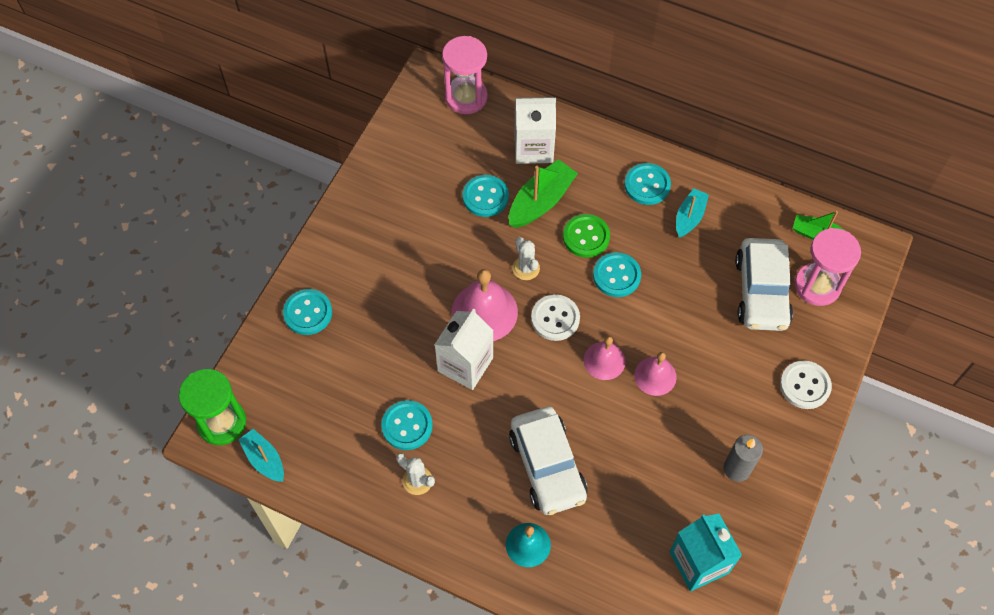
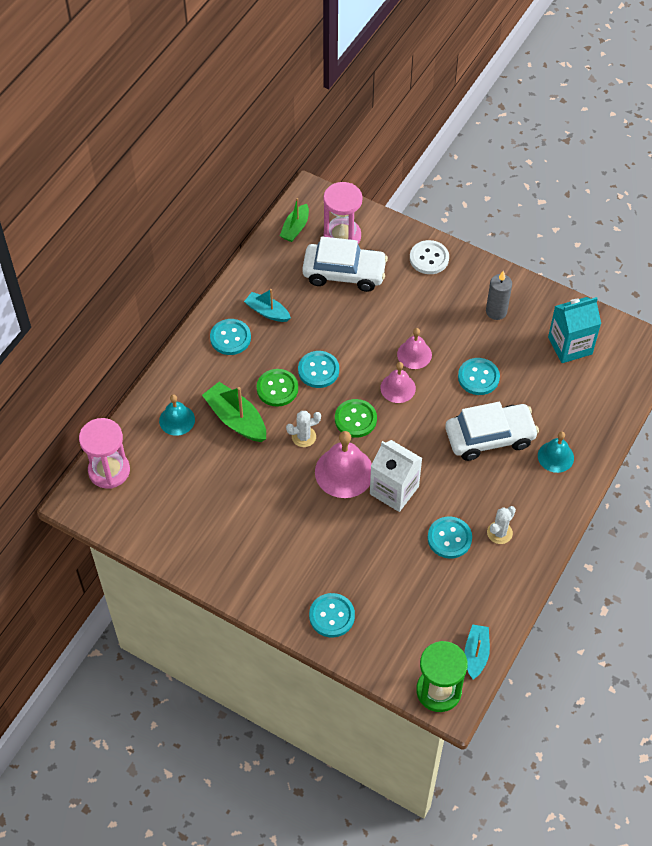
camera: 85 degrees left, 5 degrees down
(264, 459) = (476, 654): turquoise boat -> turquoise boat turned 135 degrees clockwise
(485, 197) = (225, 462): turquoise button -> turquoise button (478, 377)
(533, 148) = (177, 420): white carton -> turquoise bell
(555, 318) = (355, 419): white button -> green button

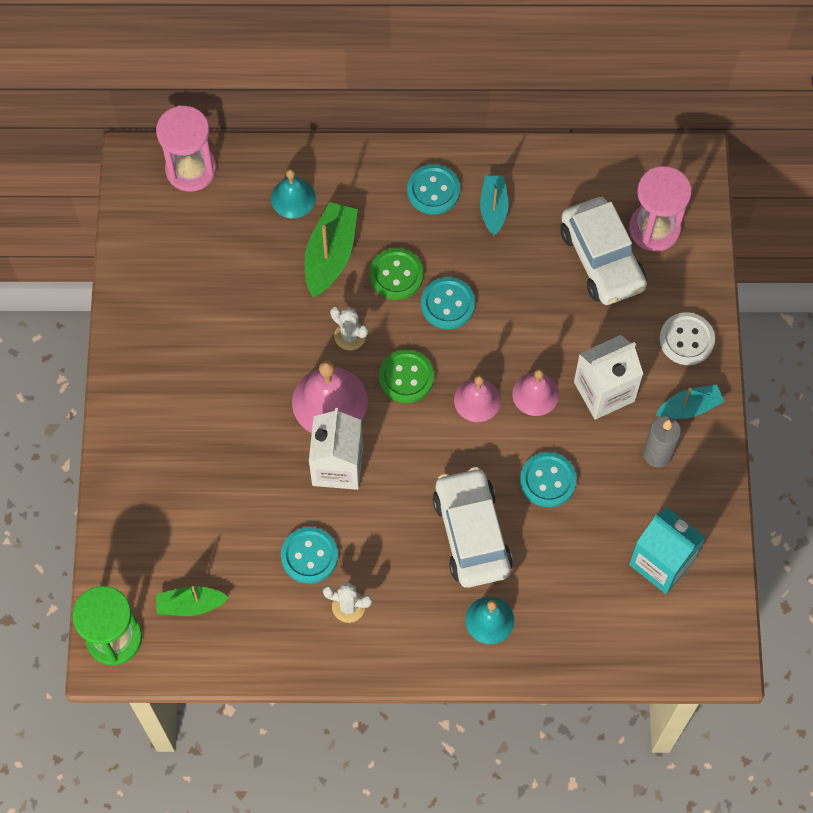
camera: 60 degrees right, 10 degrees up
(295, 228) = (632, 173): green boat -> green boat (190, 605)
(332, 616) = (143, 483): turquoise button -> none
(436, 317) = (604, 391): none -> white carton
(476, 654) = (180, 655): turquoise boat -> turquoise boat (689, 407)
(490, 437) = (471, 534): white car -> white car turned 150 degrees counterclockwise

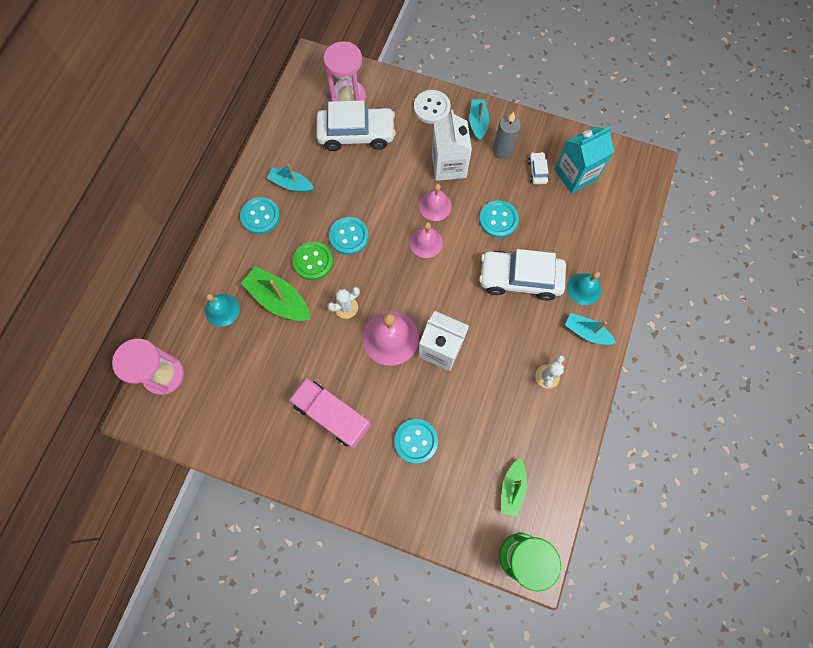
camera: 70 degrees left, 5 degrees up
(208, 370) = (332, 415): none -> pink truck
(309, 556) = (501, 390): turquoise button -> turquoise button (416, 441)
(406, 377) = (392, 281): green button -> none
(428, 640) = (586, 332): none -> turquoise boat
(645, 509) = (537, 171): none -> white car

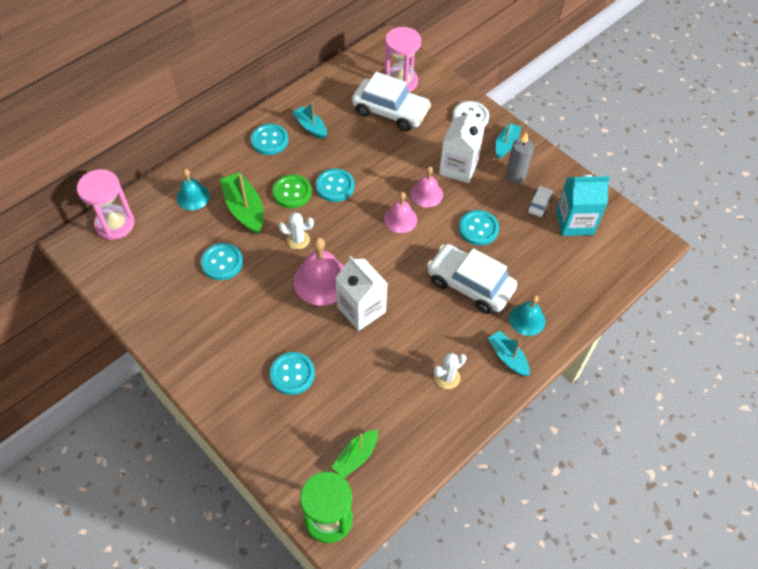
camera: 25 degrees right, 15 degrees down
(290, 364) = (222, 262): none -> turquoise button
(332, 415) = (232, 319): pink truck -> none

